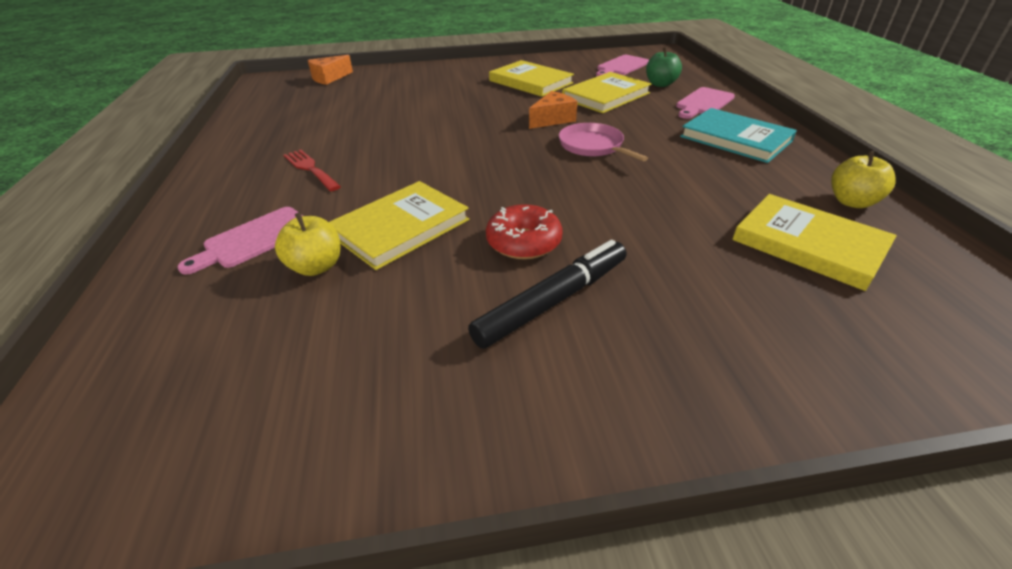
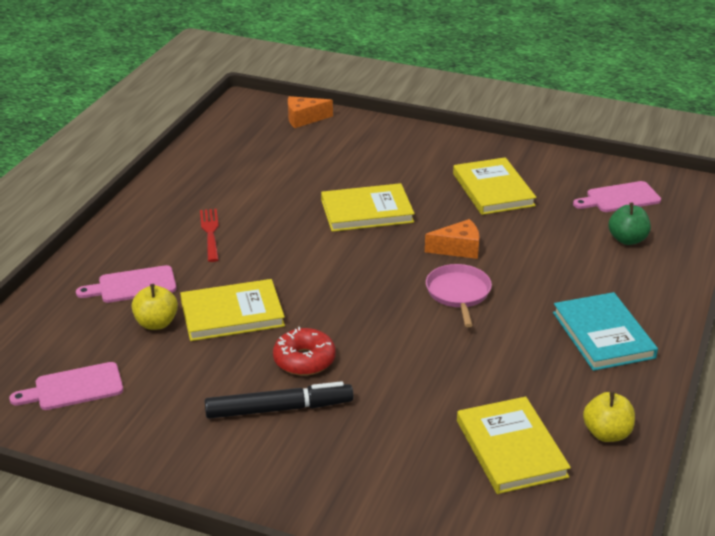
camera: 30 degrees right, 5 degrees down
(605, 96) = (547, 236): yellow book -> yellow book (367, 211)
(703, 103) = (637, 281): pink cutting board -> pink cutting board (74, 388)

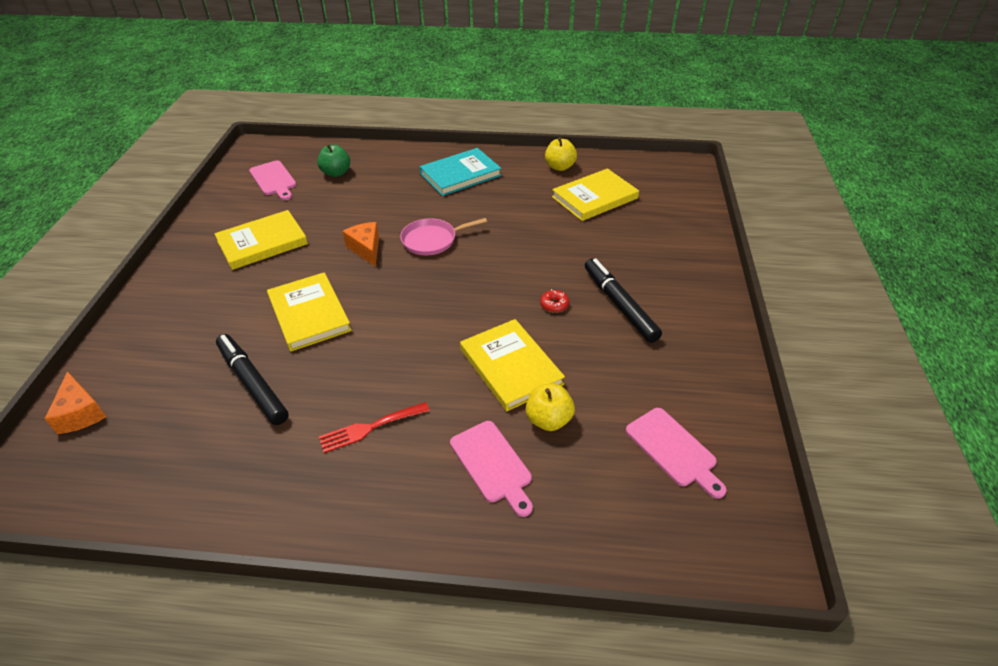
camera: 105 degrees left, 10 degrees up
(293, 183) = (252, 383): none -> black marker
(304, 360) = (554, 305): red donut -> red donut, size x0.54

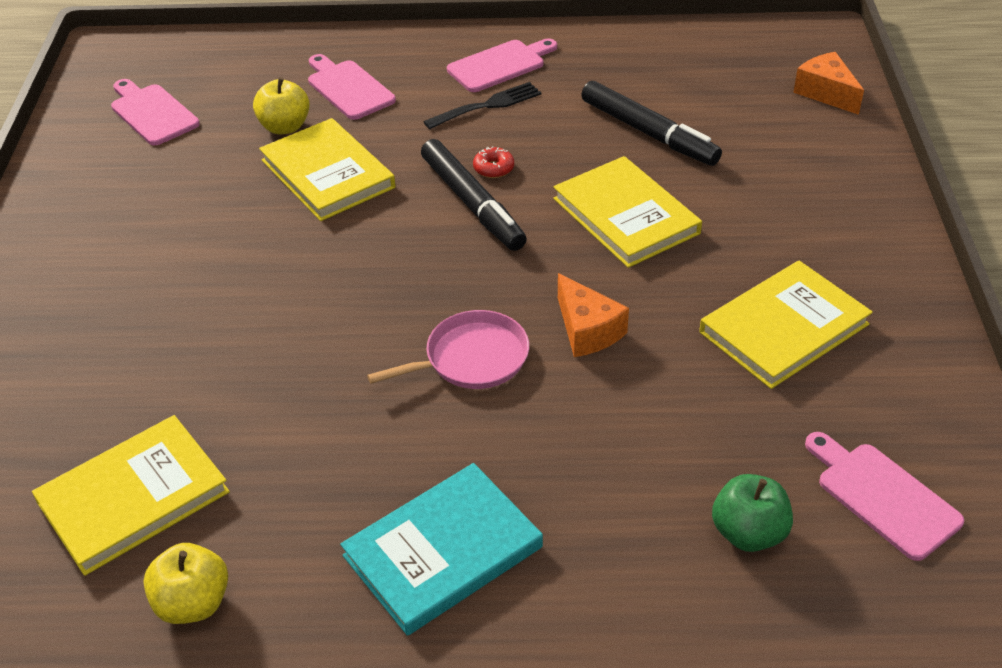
camera: 175 degrees right, 0 degrees up
(342, 483) = (500, 65): none -> pink cutting board
(370, 428) = (487, 105): red fork -> black fork
(554, 305) = (259, 257): red donut -> red donut (493, 168)
(619, 305) = (158, 264): black marker -> black marker (472, 203)

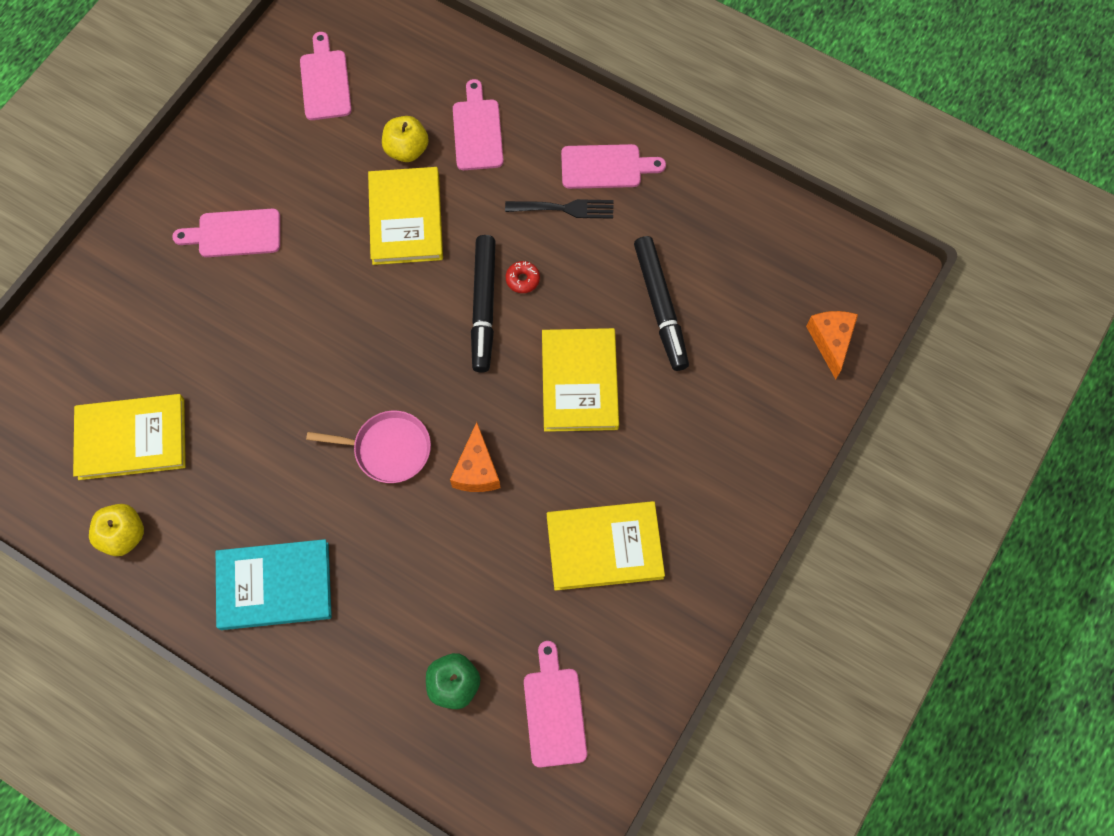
camera: 30 degrees right, 25 degrees up
(135, 261) = (234, 234): none -> pink cutting board

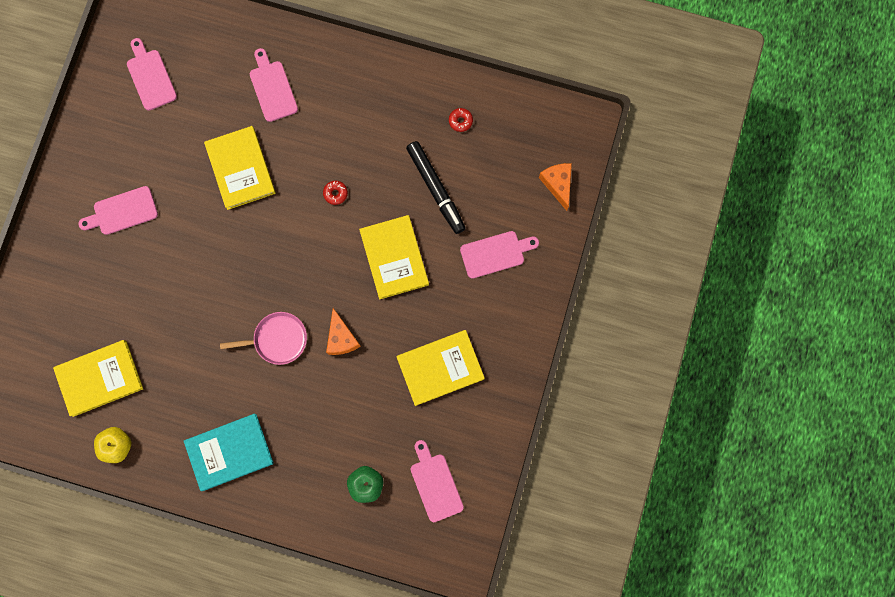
camera: 15 degrees left, 10 degrees up
(407, 150) = (226, 116): yellow apple -> none
(484, 307) = (314, 221): black marker -> none
(565, 208) = (351, 132): black fork -> none
(606, 167) = (371, 93): pink cutting board -> pink cutting board (495, 253)
(716, 229) = (460, 121): none -> red donut

